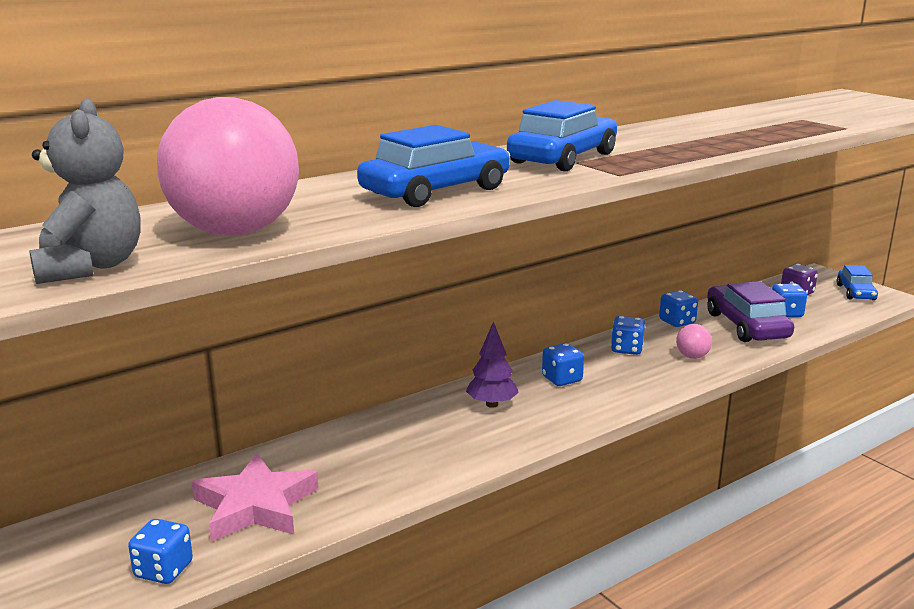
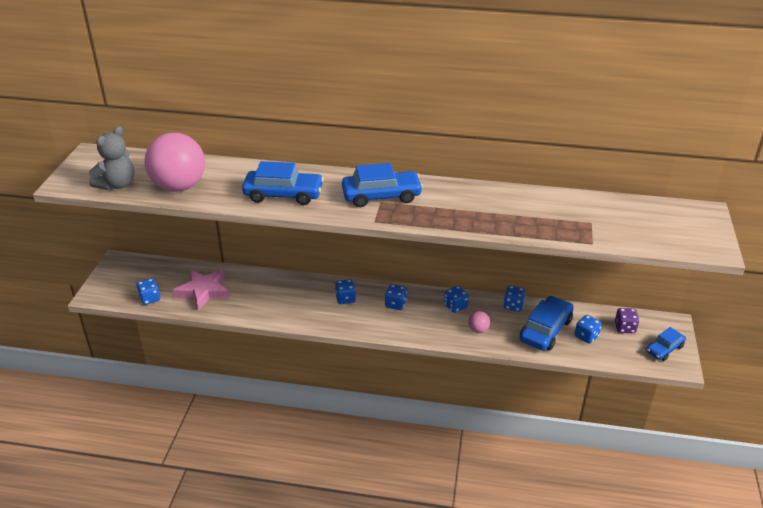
camera: 45 degrees right, 15 degrees up
(492, 404) = (345, 299): purple tree -> blue dice
(746, 326) = (545, 330): purple car -> blue car

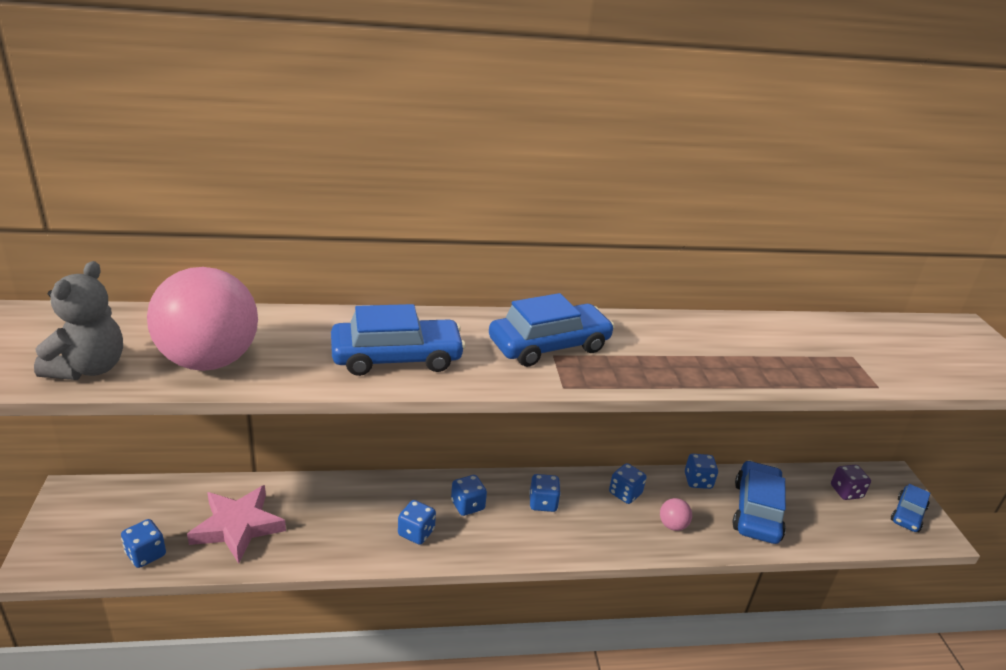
camera: 20 degrees left, 5 degrees down
(586, 336) = (809, 512): blue dice -> blue dice (416, 532)

